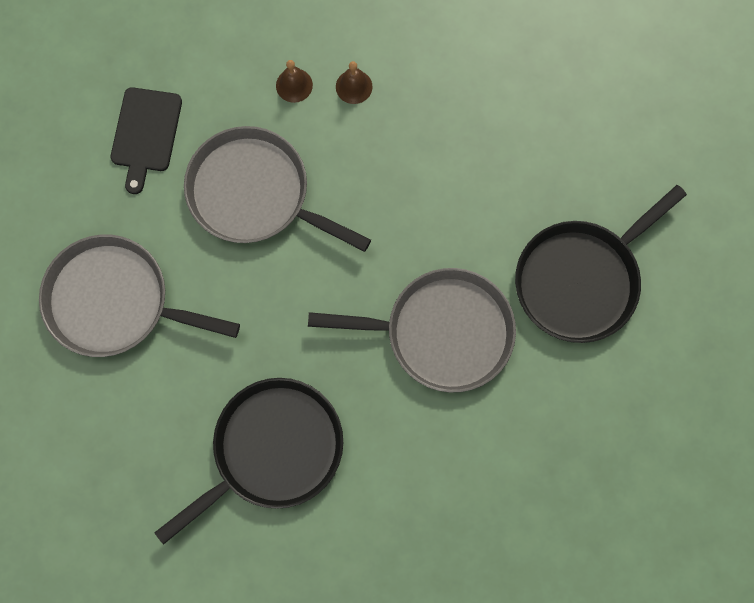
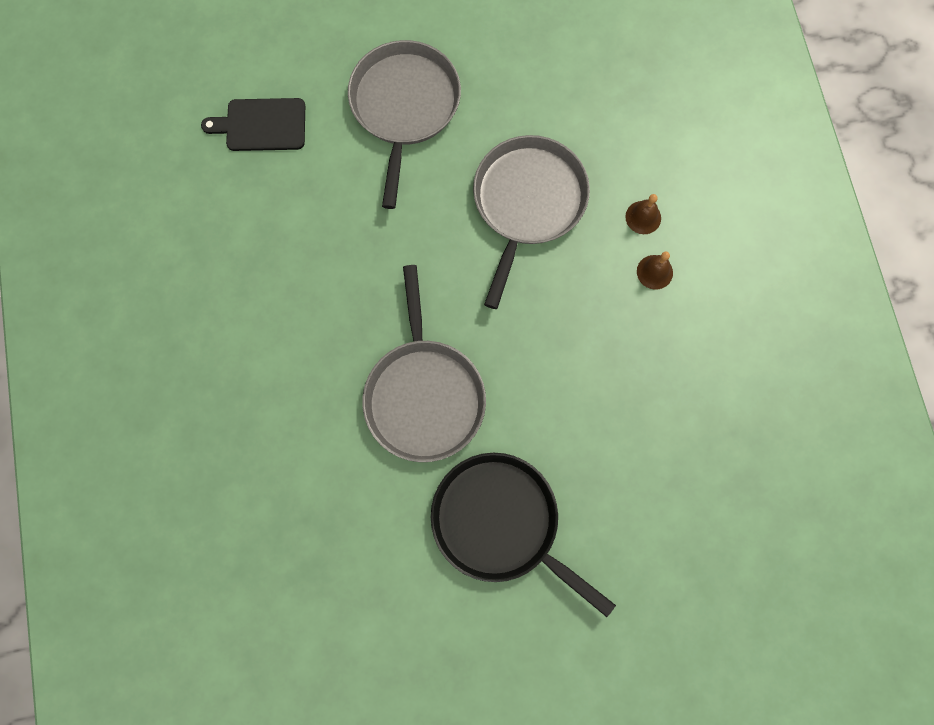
camera: 80 degrees right, 0 degrees up
(145, 134) = (565, 99): black cutting board -> black cutting board (262, 125)
(272, 449) = (291, 263): black pan -> none

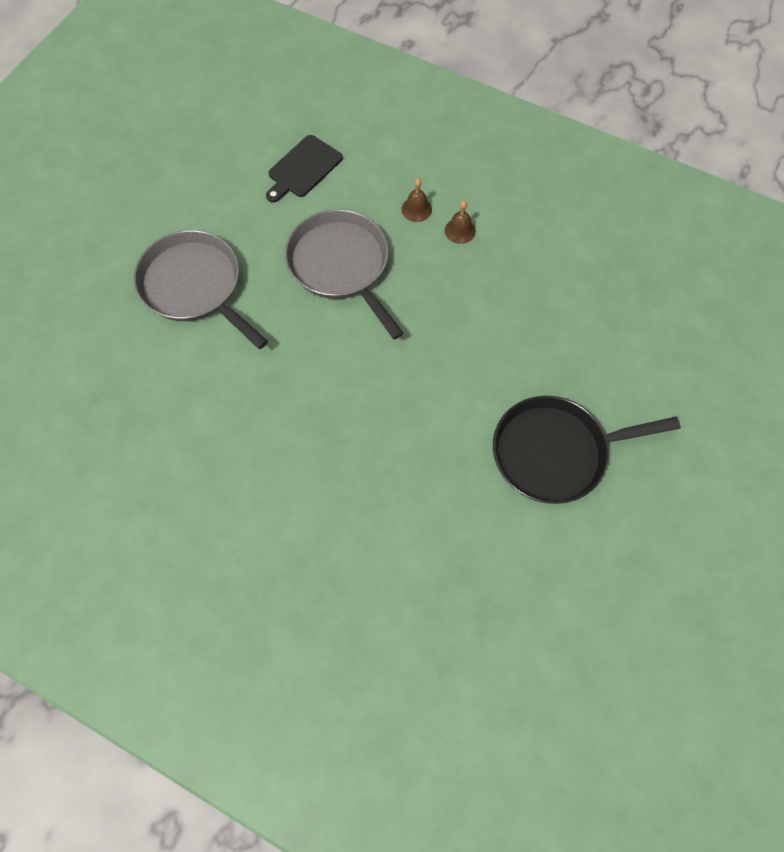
camera: 50 degrees left, 10 degrees down
(262, 125) = (108, 388): black cutting board -> black cutting board (303, 168)
(424, 395) = (419, 433): grey pan -> none

